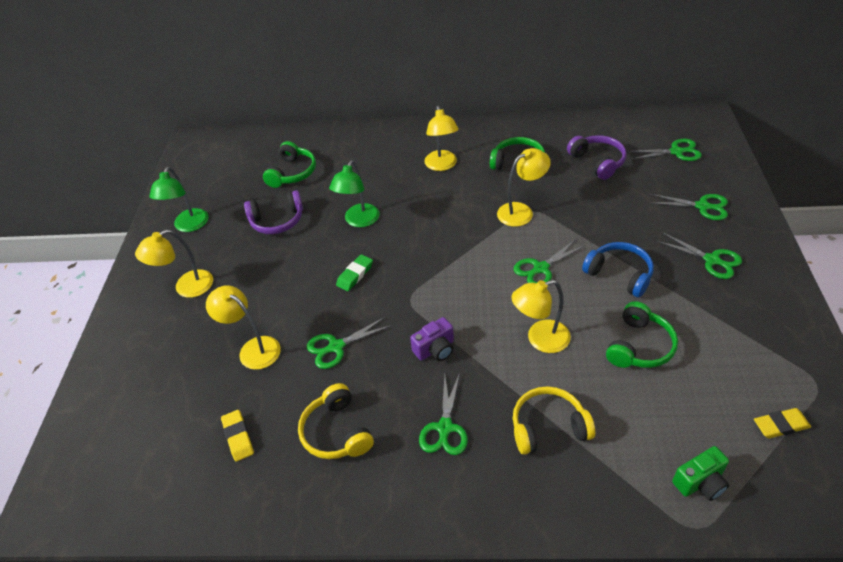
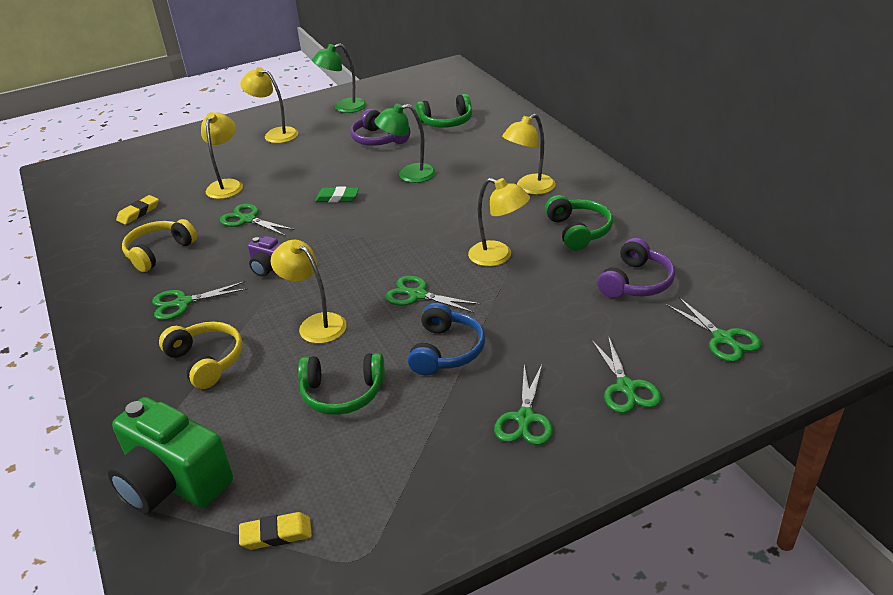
camera: 60 degrees right, 10 degrees down
(700, 482) = (173, 482): green camera -> green camera, size x1.94
(780, 425) = (276, 534): yellow eraser -> yellow eraser turned 60 degrees counterclockwise

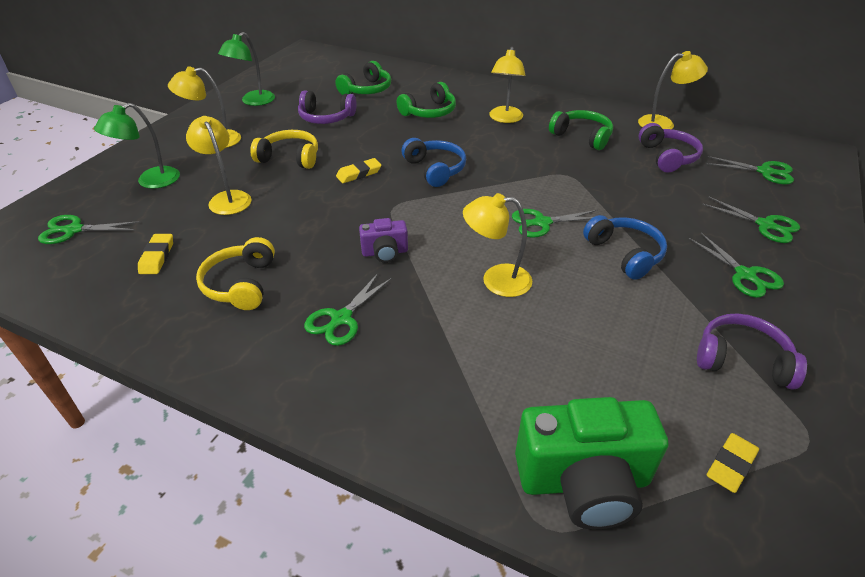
camera: 40 degrees left, 5 degrees up
(206, 361) = (446, 358): yellow headphones -> yellow headphones (290, 158)
(247, 219) = (296, 220): green scissors -> green scissors (73, 230)
(337, 198) = (359, 174): green eraser -> yellow eraser
(342, 393) = (602, 323): green headphones -> green headphones (429, 112)
(400, 215) = (435, 169): none -> blue headphones
(405, 477) = (742, 360): none -> purple headphones
(409, 175) = (395, 137): green lamp -> green lamp (150, 181)
(498, 257) = (556, 173): yellow lamp -> yellow lamp (663, 123)

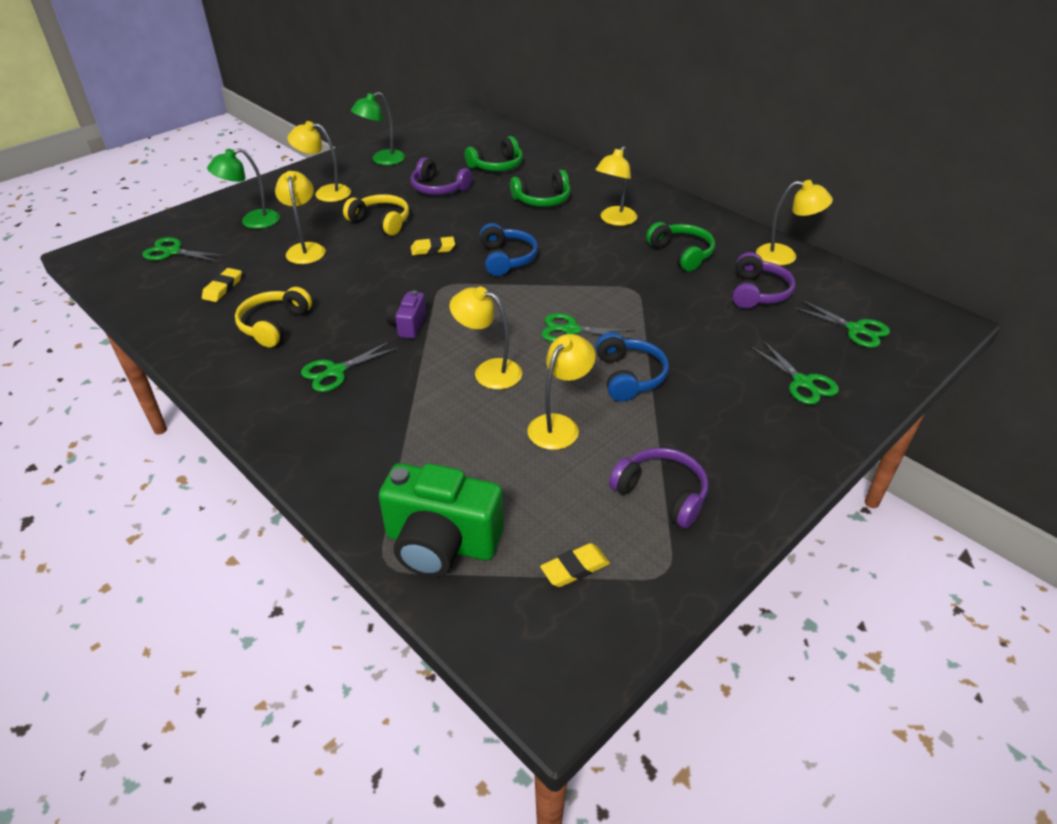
camera: 20 degrees right, 0 degrees up
(385, 252) = (408, 325): purple camera -> purple camera turned 90 degrees clockwise
(601, 317) = (559, 425): none -> yellow lamp
(745, 275) = (735, 424): green scissors -> none

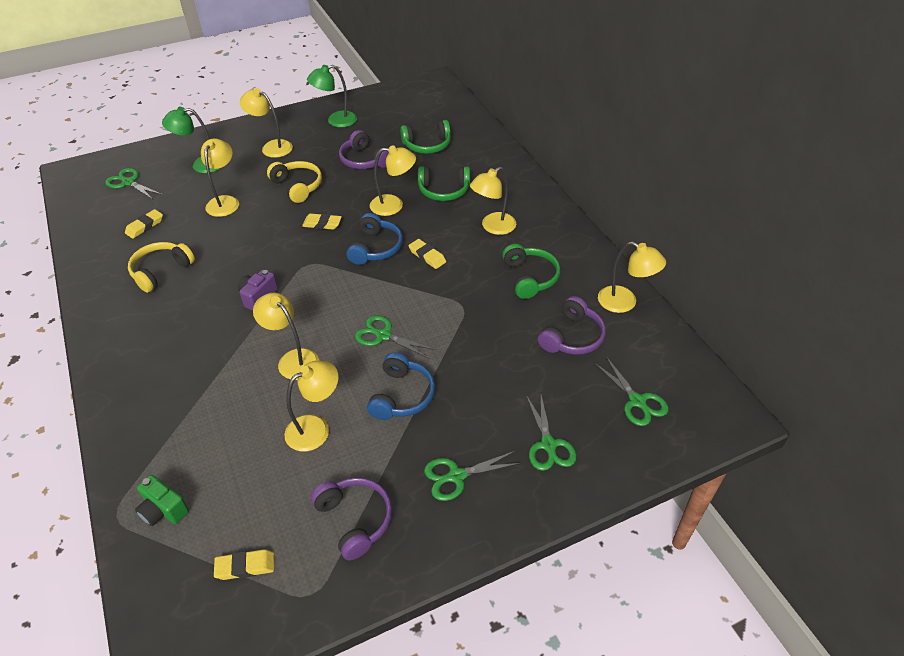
camera: 20 degrees right, 5 degrees up
(335, 372) = (179, 328): green scissors -> green scissors (456, 476)
(441, 543) = (163, 510): green camera -> green camera, size x0.52
(499, 220) = (394, 205): none -> yellow lamp
(566, 255) = (427, 256): none -> yellow eraser

